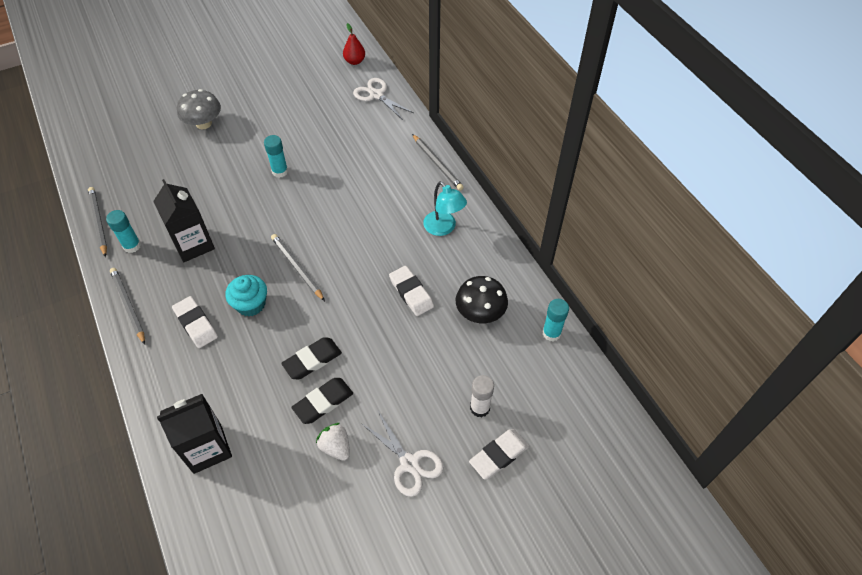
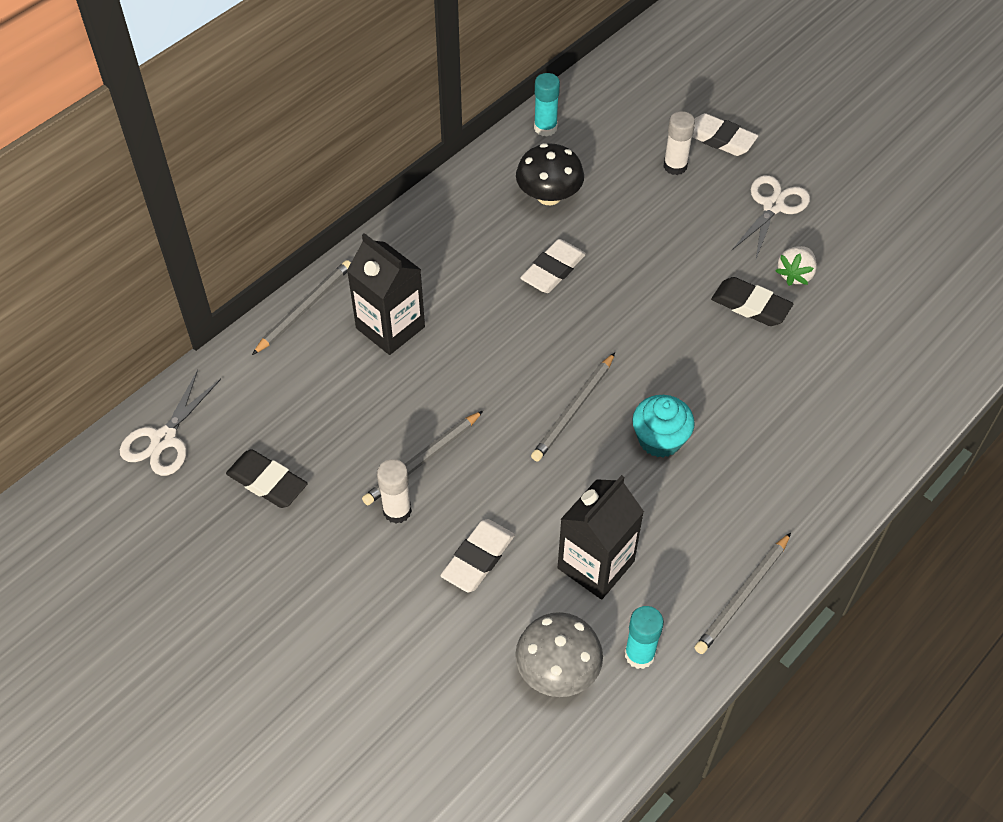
camera: 110 degrees left, 0 degrees up
(98, 222) = (618, 740): grey pencil -> grey pencil (422, 460)
(196, 324) = (724, 491): white eraser -> white eraser (478, 558)
(204, 123) = (322, 691): grey mushroom -> grey mushroom (557, 670)
(207, 448) = (873, 395): black carton -> black carton (390, 327)
(280, 171) = (397, 511): turquoise glue stick -> white glue stick
(312, 360) = (703, 337): black eraser -> black eraser (267, 482)
(355, 61) = (74, 506): red pear -> none
(443, 228) = (429, 267): turquoise lamp -> none

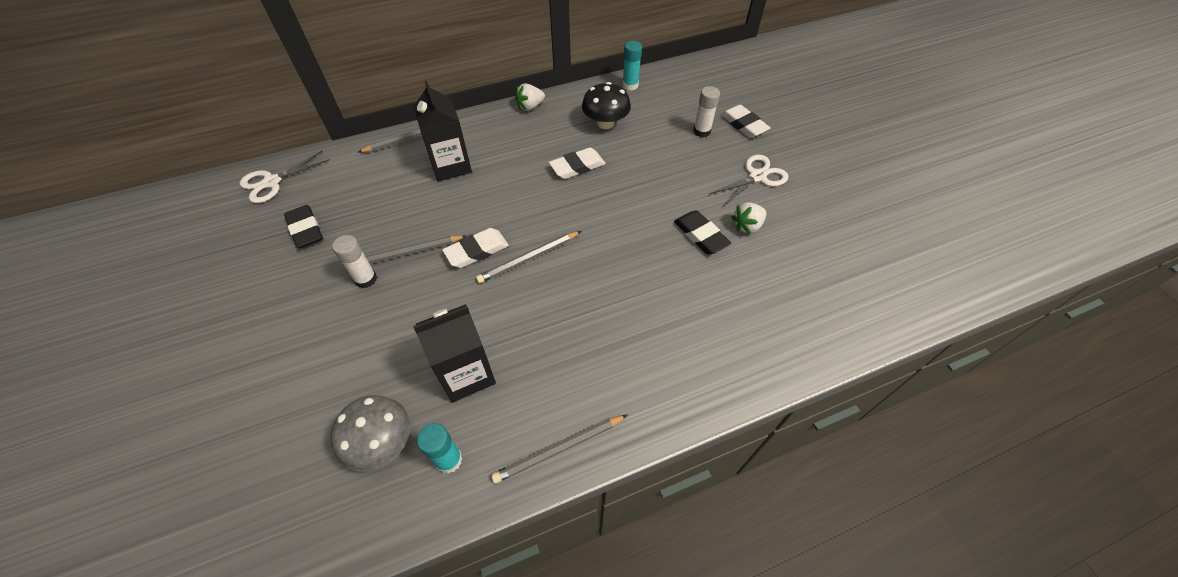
camera: 25 degrees right, 0 degrees up
(434, 205) = (530, 106): none -> white strawberry
(478, 558) = (391, 333): white eraser -> white eraser (476, 251)
(660, 439) = (574, 302): turquoise cupcake -> none

